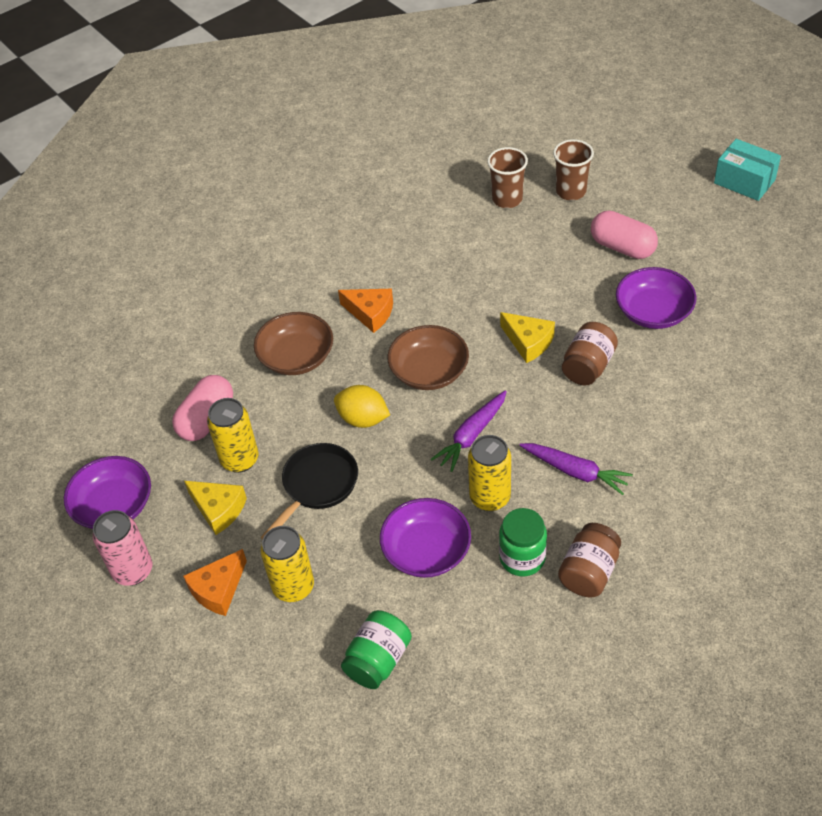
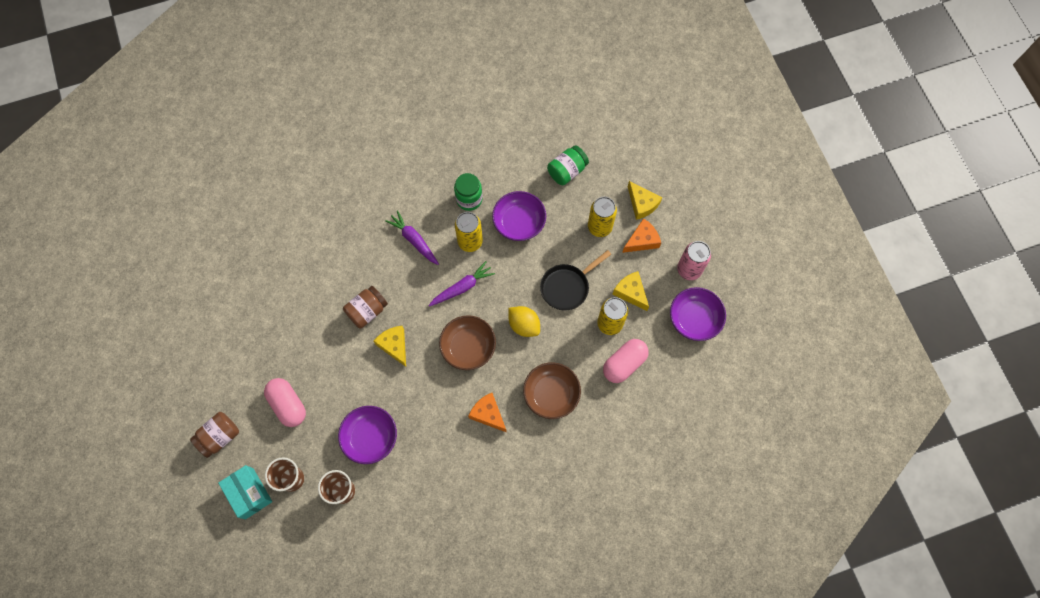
camera: 165 degrees left, 20 degrees up
(232, 648) = (642, 204): none -> yellow cheese
(589, 572) = (438, 179): brown jar -> brown jar (219, 436)
(653, 312) = (302, 338): purple bowl -> purple bowl (370, 437)
(744, 181) = (163, 435): turquoise box -> turquoise box (249, 493)

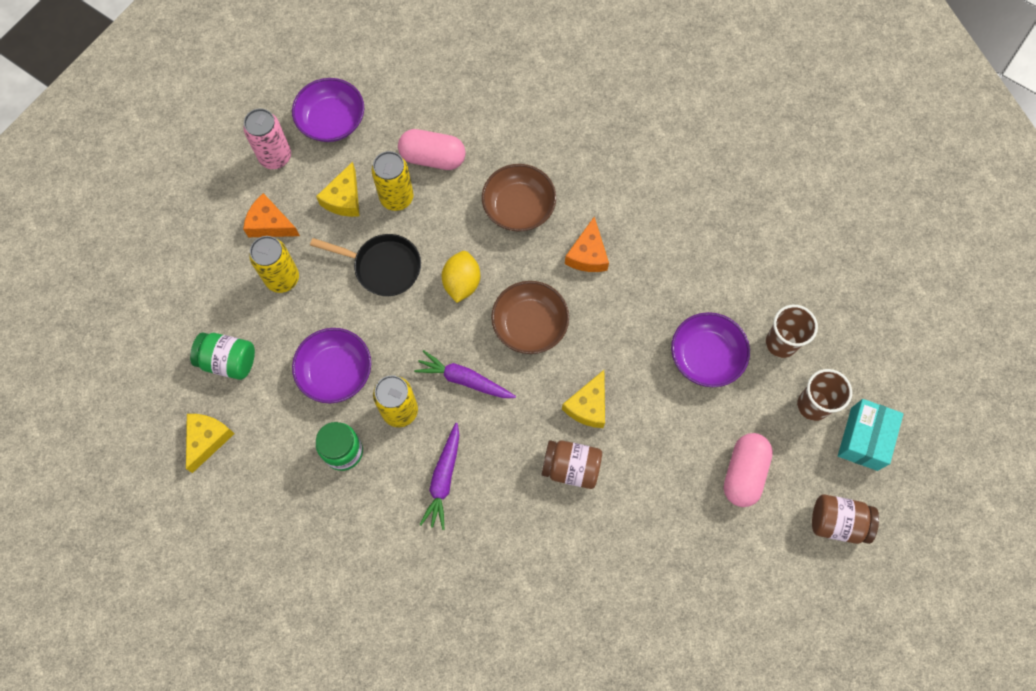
camera: 125 degrees left, 0 degrees up
(642, 204) = (221, 251): yellow cheese -> yellow cheese (207, 439)

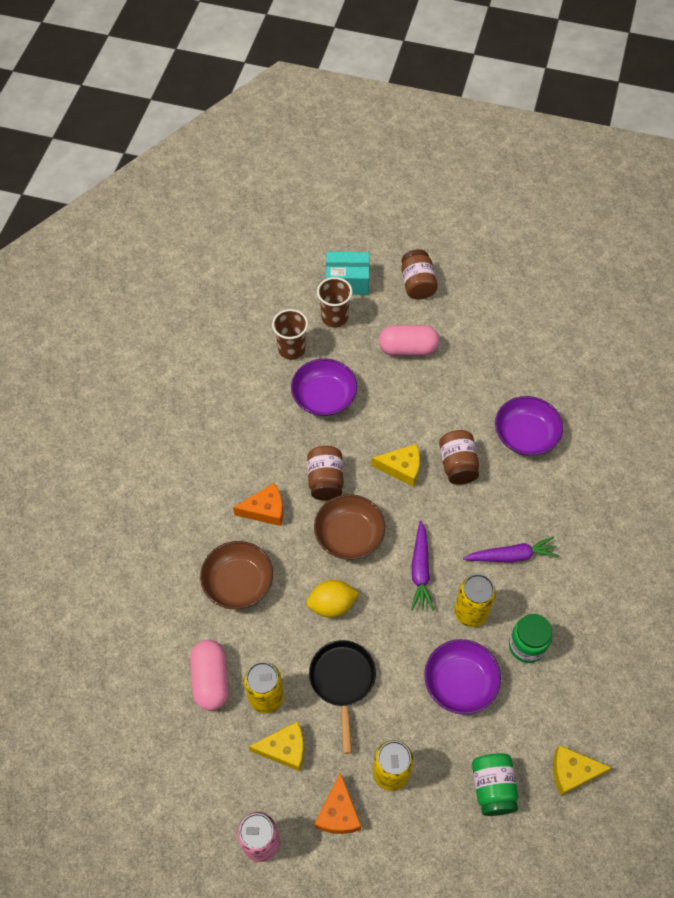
camera: 110 degrees left, 10 degrees down
(332, 120) = (199, 800): purple bowl -> purple bowl (525, 435)
(601, 323) = (325, 480): none -> brown jar

